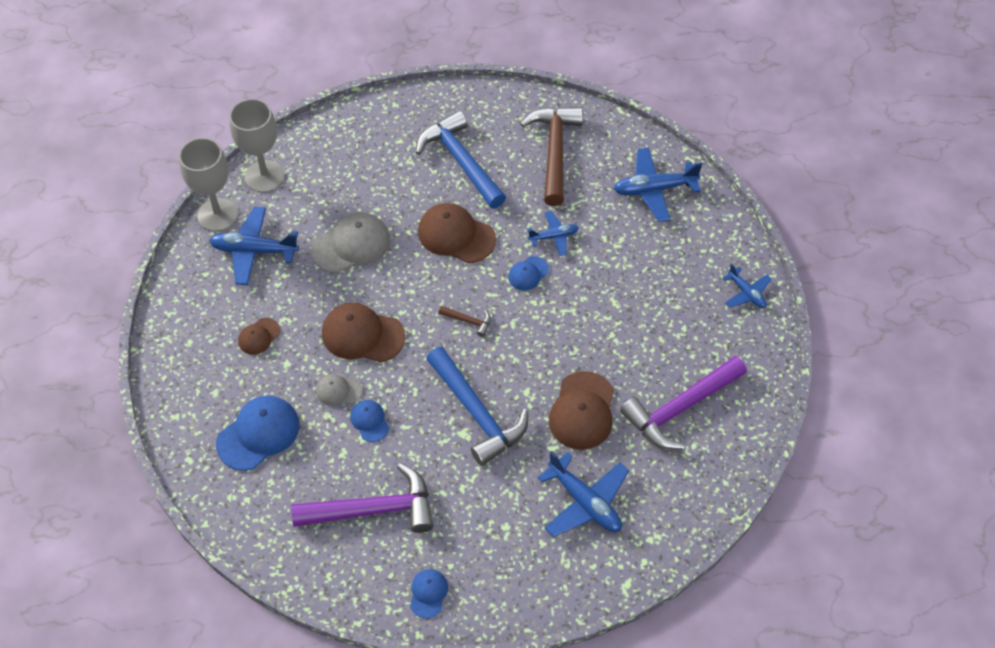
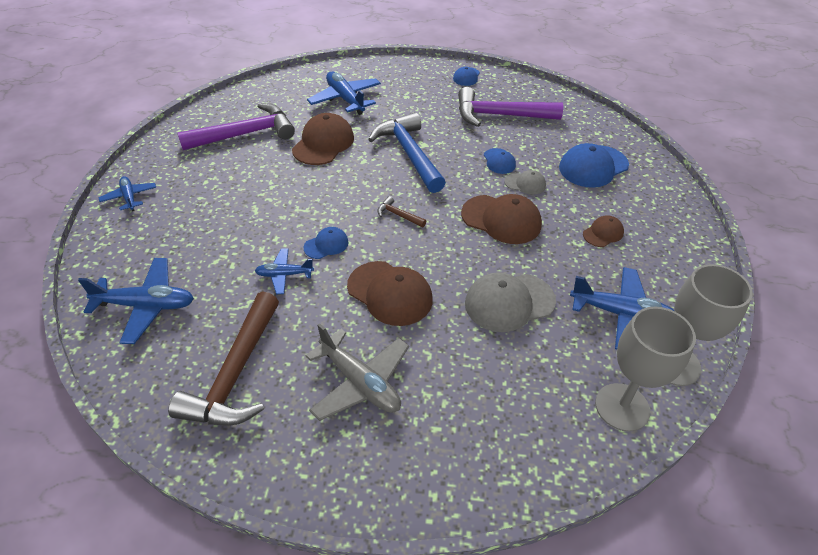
camera: 170 degrees left, 10 degrees down
(460, 161) = (360, 382): blue hammer -> grey plane

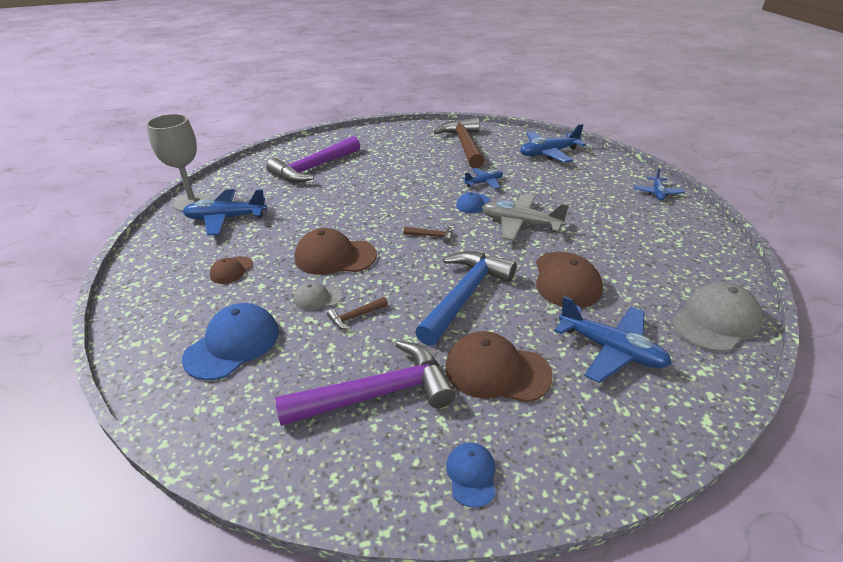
camera: 160 degrees right, 10 degrees down
(129, 197) = (657, 193): blue plane -> blue plane turned 60 degrees clockwise
(245, 134) = (656, 266): purple hammer -> purple hammer (313, 168)
(360, 382) = (394, 156): grey plane -> grey plane (520, 224)
(390, 293) = (403, 191): brown cap -> brown cap (497, 371)
(409, 153) = (465, 295): blue hammer -> blue hammer turned 105 degrees counterclockwise
(499, 161) = (355, 317): blue cap -> brown hammer
(509, 302) = (314, 205): grey cap -> grey cap (716, 321)
(622, 407) = (234, 179): grey goblet -> none

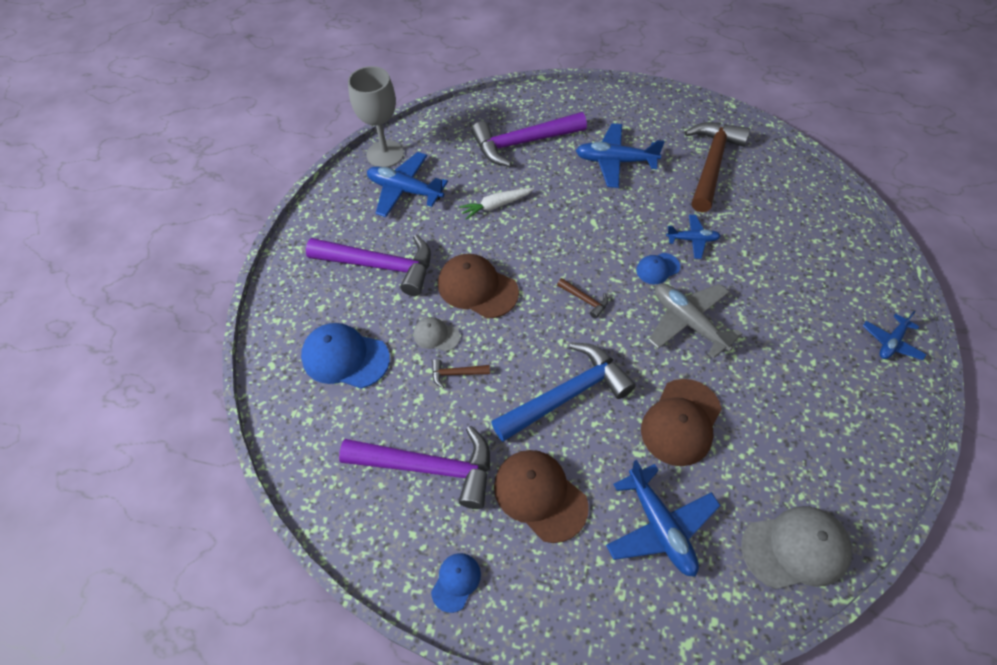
camera: 30 degrees right, 20 degrees up
(231, 270) = (380, 266): brown cap -> purple hammer
(232, 344) = (345, 357): blue cap -> blue cap turned 135 degrees counterclockwise
(316, 206) = (496, 206): none -> white carrot
(548, 153) = (806, 218): blue plane -> blue plane (615, 161)

